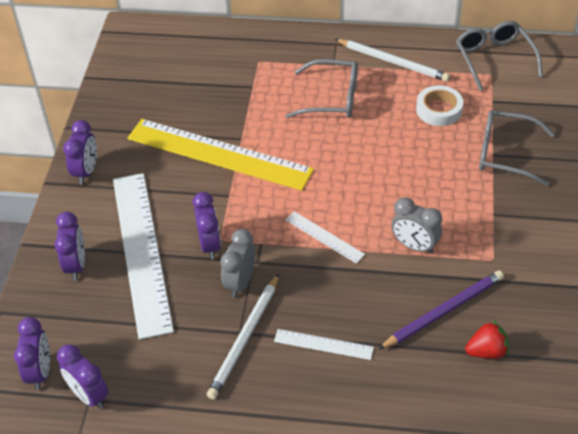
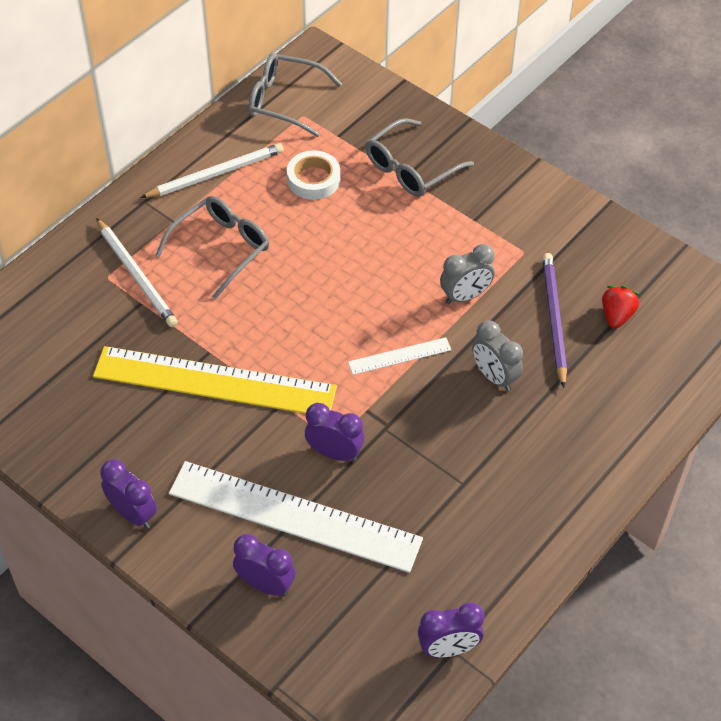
camera: 60 degrees left, 5 degrees up
(40, 372) = (386, 681): purple clock -> none
(219, 154) = (214, 382): yellow ruler -> yellow ruler turned 45 degrees clockwise
(240, 282) = (403, 452): grey clock -> grey clock (494, 377)
(245, 338) = (474, 483): white pencil -> white pencil (137, 275)
(323, 344) = (525, 426): white ruler -> none

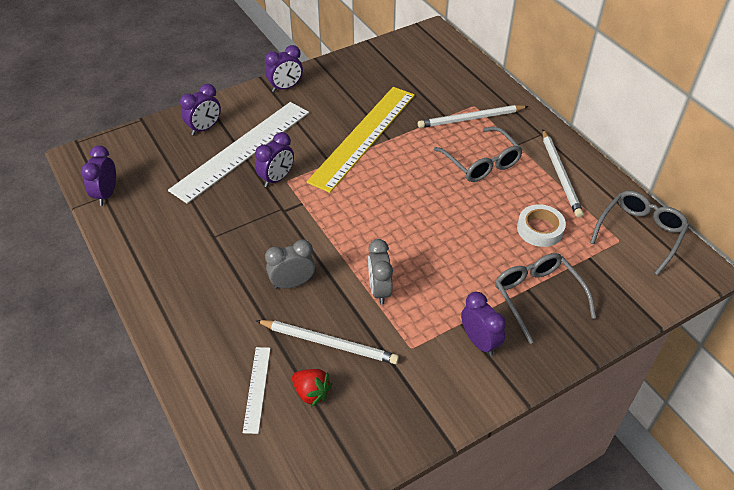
camera: 110 degrees right, 5 degrees down
(399, 356) = (339, 233): white ruler -> white ruler (257, 389)
(489, 202) = (479, 342): none -> purple clock
(553, 319) = (329, 343): purple pencil -> white pencil

